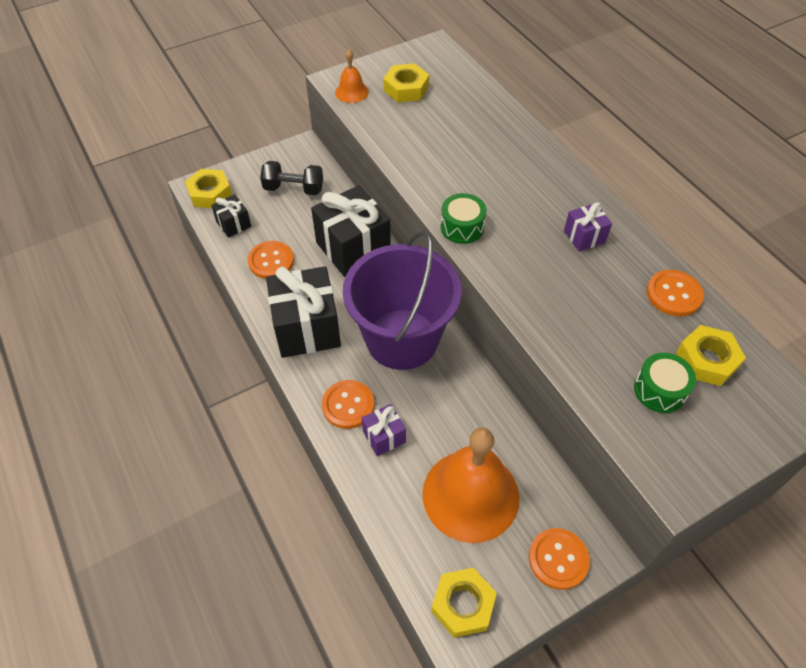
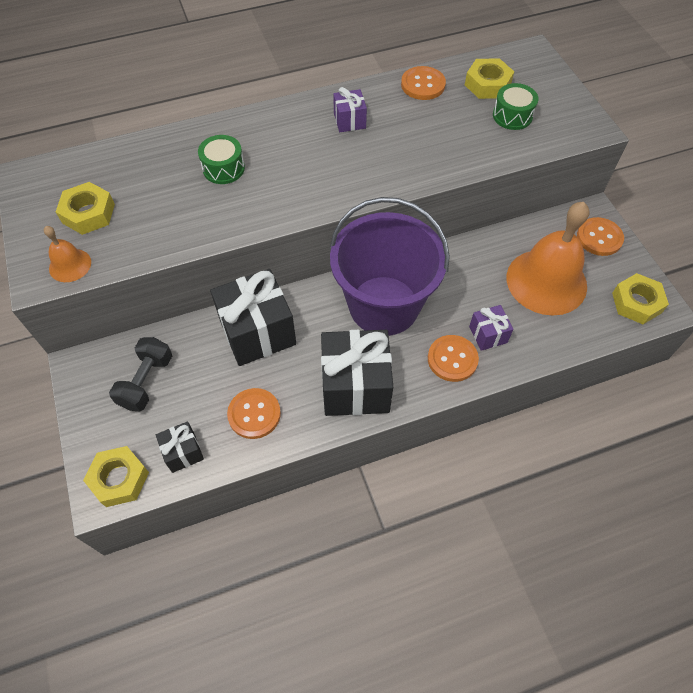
camera: 80 degrees left, 5 degrees up
(462, 227) = (316, 201): green drum -> green drum (223, 168)

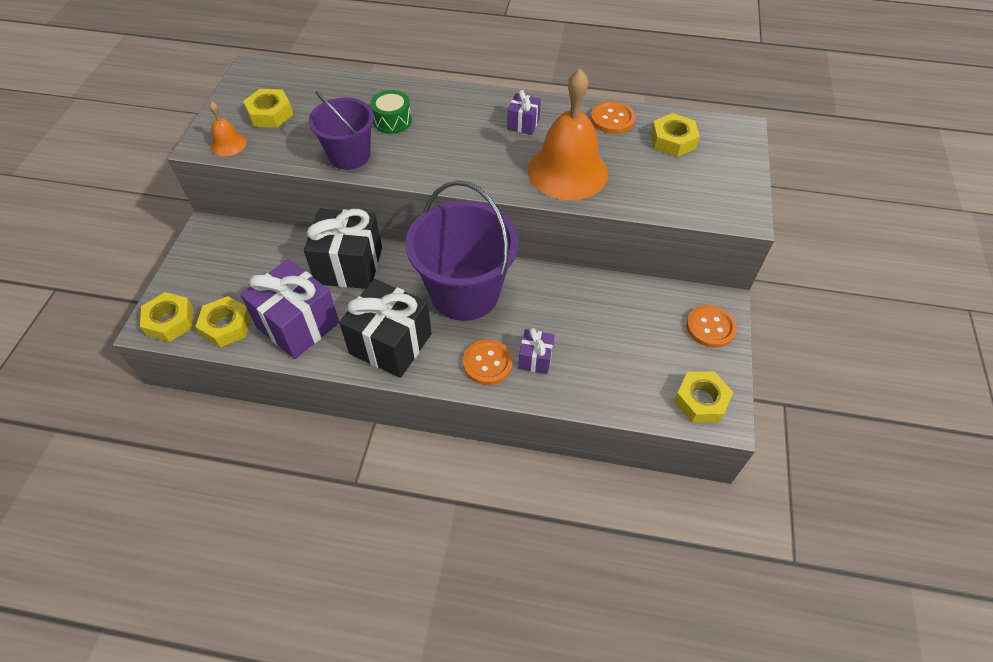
camera: 30 degrees right, 5 degrees down
(146, 381) = (242, 262): black dumbbell -> none
(183, 452) = (226, 326): black gift -> yellow nut
(210, 221) = (349, 155): none -> purple bucket
(254, 414) = (298, 325): orange button -> purple gift
(512, 116) = (673, 175): green drum -> none
(546, 281) = (626, 341): orange bell -> orange bell (567, 171)

